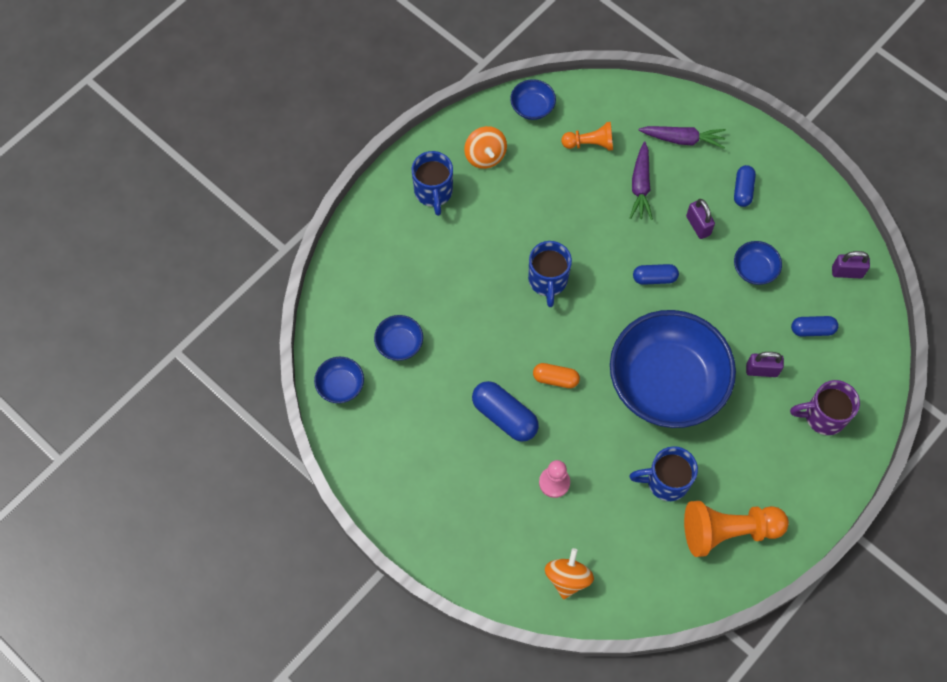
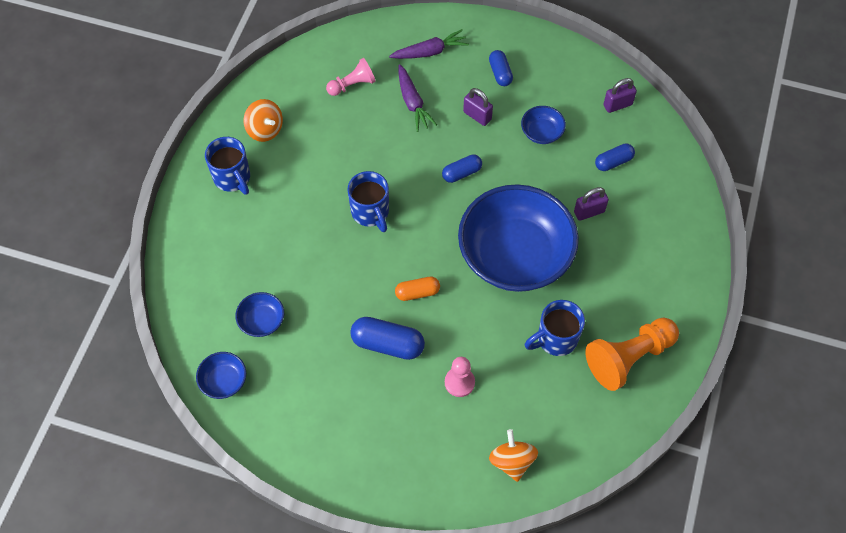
camera: 25 degrees left, 5 degrees down
(532, 107) = (288, 74): blue bowl -> none
(590, 143) = (352, 85): orange pawn -> pink pawn
(823, 416) = (658, 228): purple mug -> none

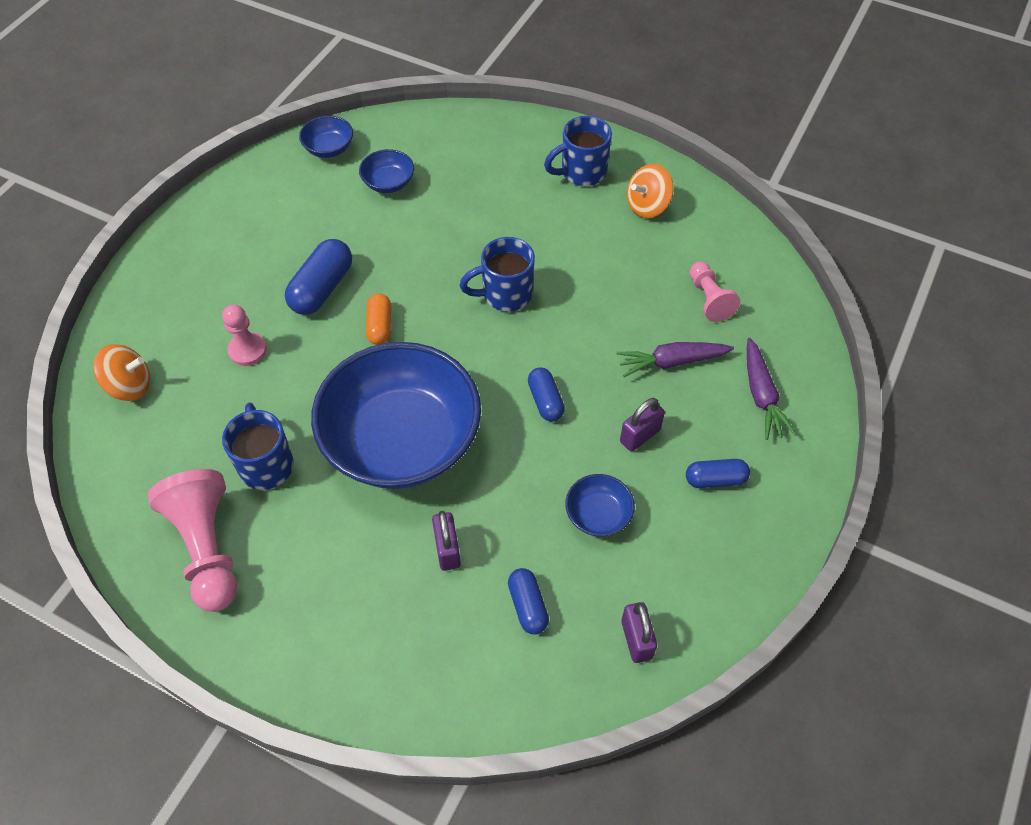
camera: 100 degrees right, 5 degrees down
(629, 358) = (207, 548): orange pawn -> pink pawn

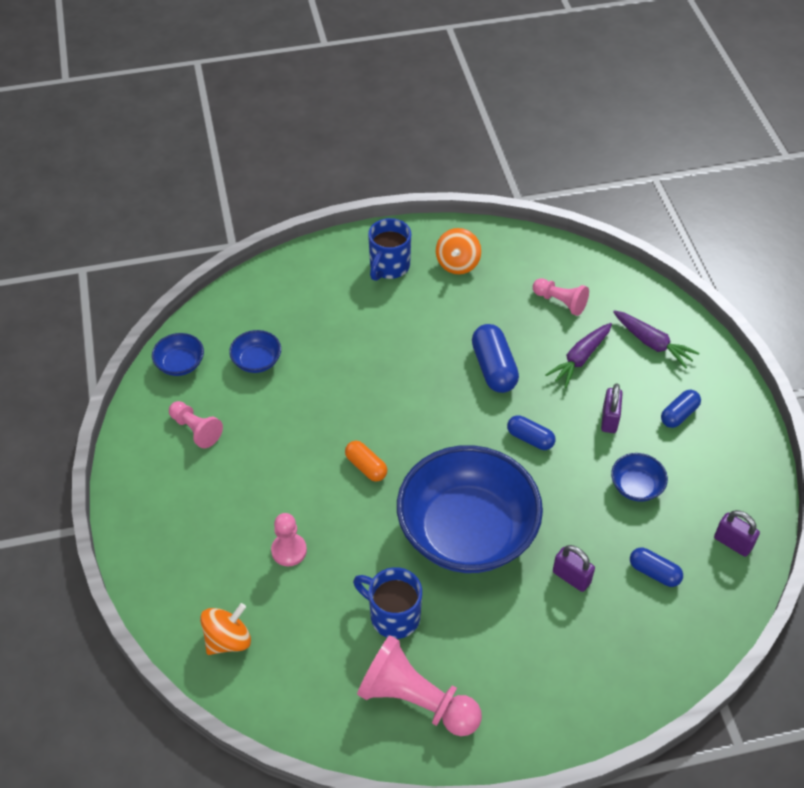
camera: 40 degrees left, 5 degrees down
(285, 207) = (196, 430): none -> pink pawn
(322, 288) = (294, 469): blue capsule -> blue capsule (493, 368)
(505, 294) = (428, 386): blue mug -> none

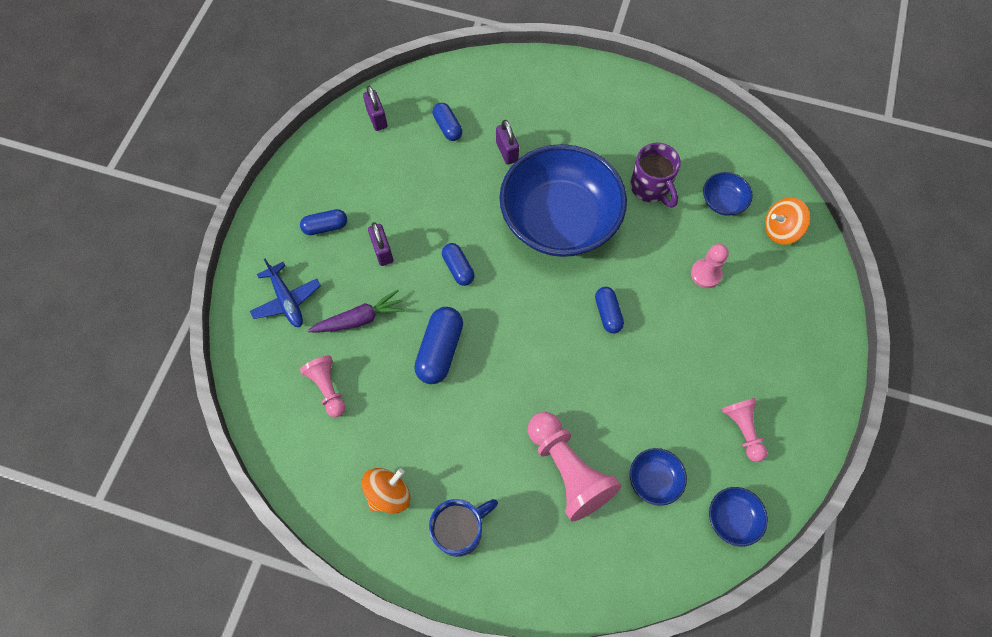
camera: 150 degrees left, 15 degrees up
(366, 467) = (607, 313): orange capsule -> blue capsule
(393, 616) = (650, 188): blue mug -> purple mug
(416, 700) = (664, 129): pink pawn -> pink pawn (568, 470)
(609, 419) = (382, 251): purple padlock -> purple padlock turned 60 degrees counterclockwise
(636, 486) = (408, 189): blue bowl -> blue bowl (722, 201)
(652, 343) = (287, 300): purple carrot -> blue plane

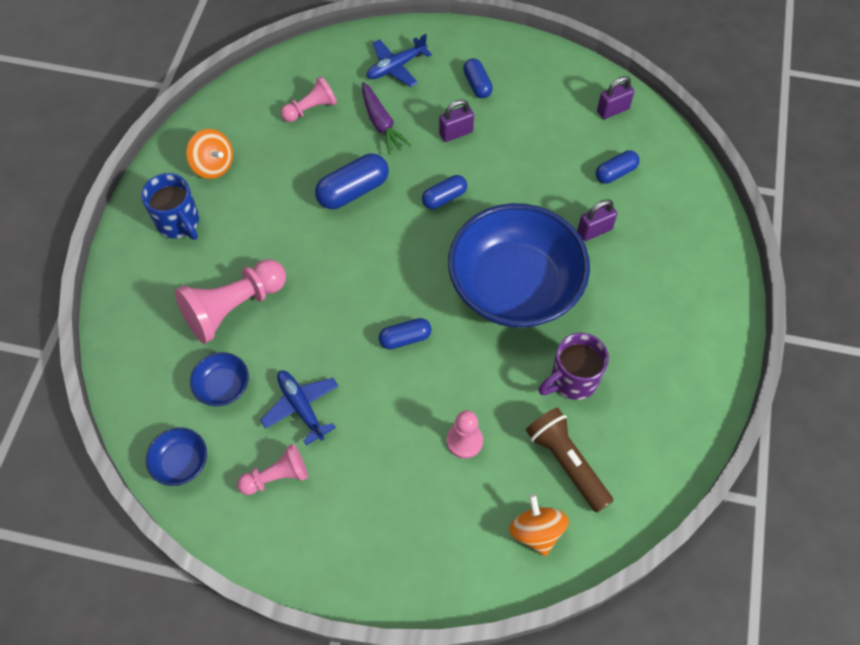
camera: 85 degrees right, 5 degrees down
(440, 350) = (353, 191): blue capsule -> blue capsule turned 45 degrees counterclockwise
(675, 407) = (301, 407): none -> blue plane
(722, 201) = (566, 462): blue bowl -> brown flashlight

